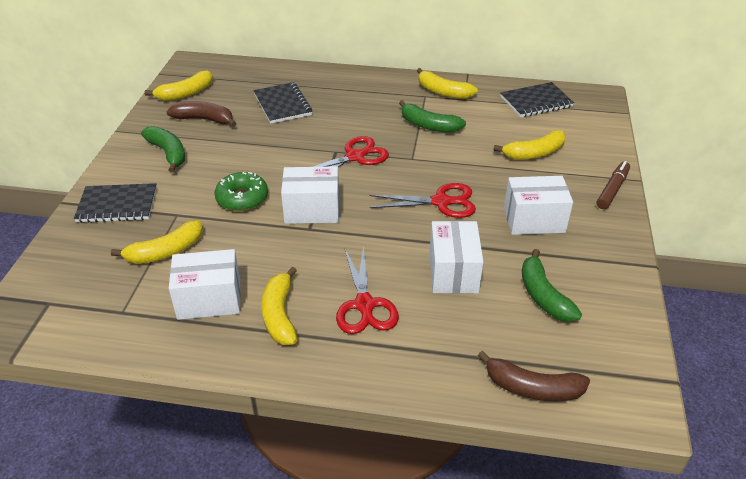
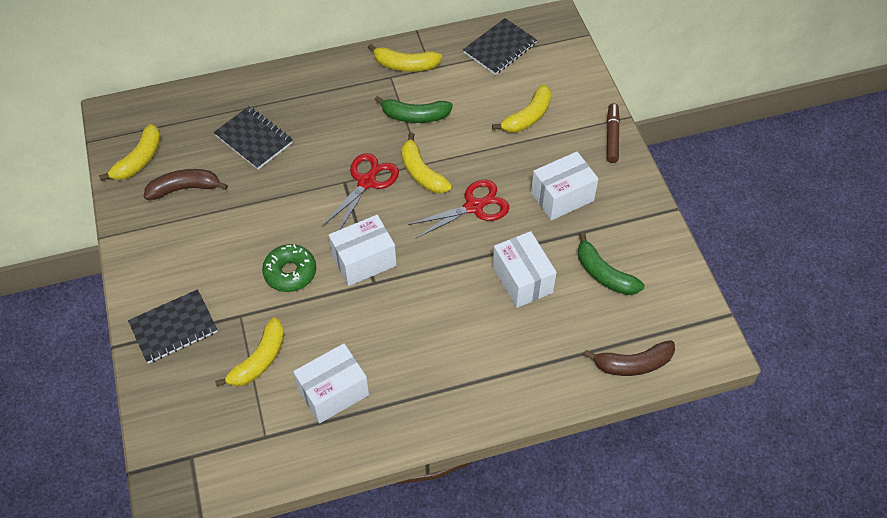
camera: 25 degrees left, 15 degrees up
(168, 153) = (178, 246): green banana -> none
(280, 315) = (403, 381): yellow banana -> yellow banana (421, 172)
(365, 305) = (468, 343): red scissors -> none

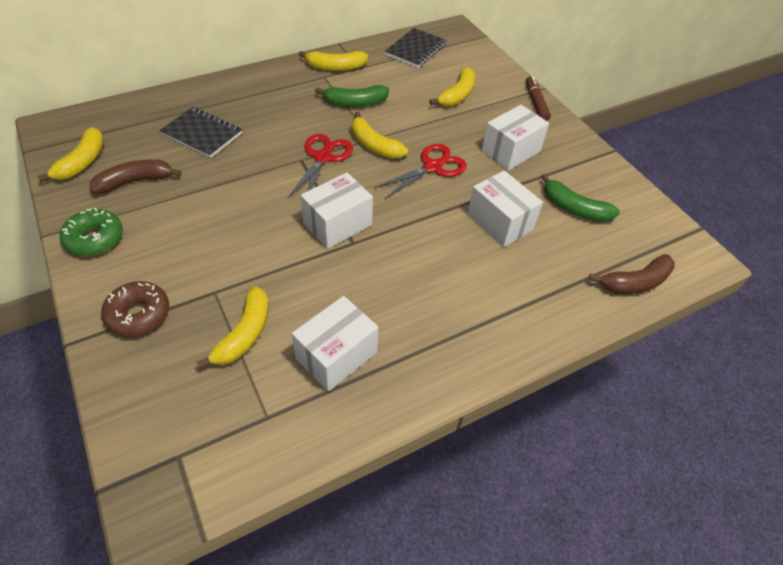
camera: 15 degrees left, 5 degrees down
(174, 328) = (138, 314): black notebook -> brown donut
(290, 272) = (262, 244): green donut -> green donut (95, 239)

